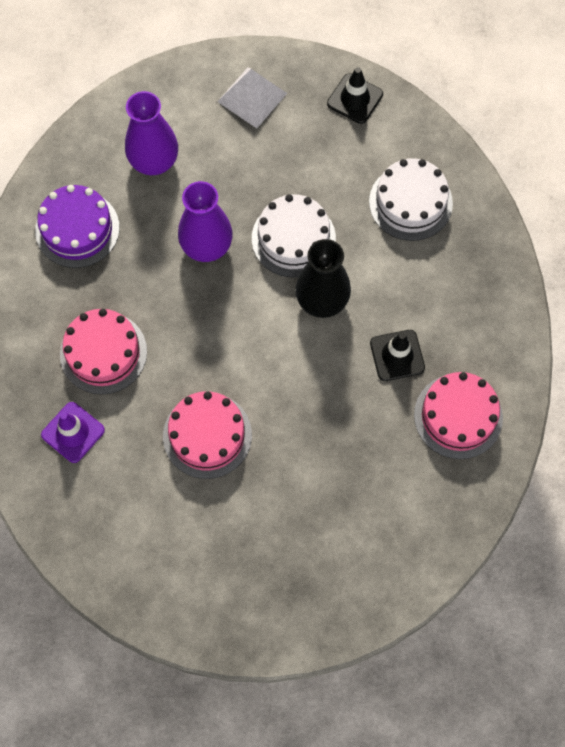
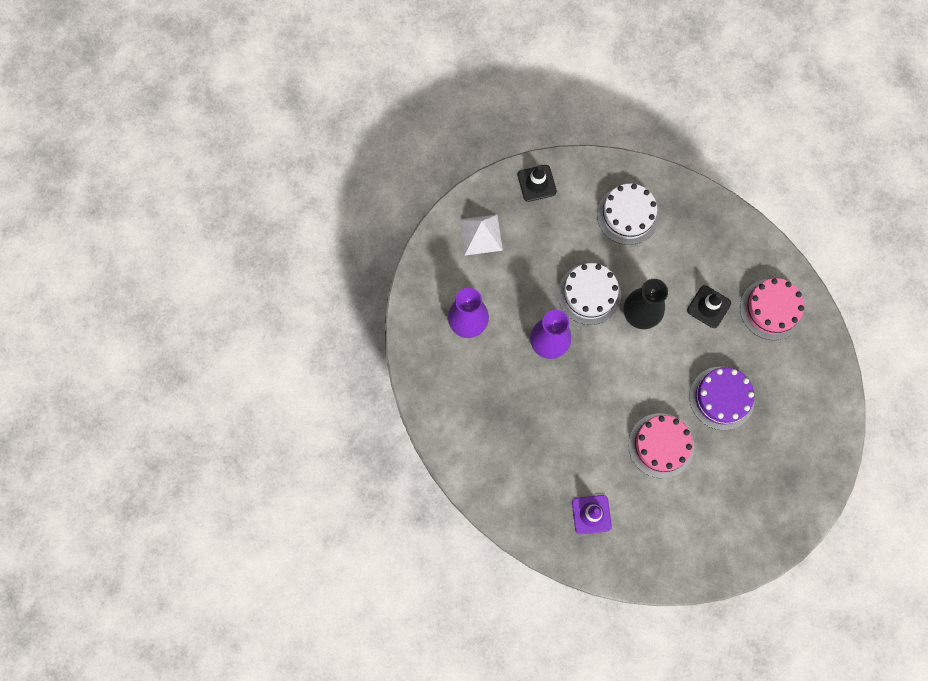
camera: 45 degrees left, 5 degrees up
(77, 229) = (469, 402): purple cake -> purple cake (721, 398)
(103, 353) = (559, 456): pink cake -> none

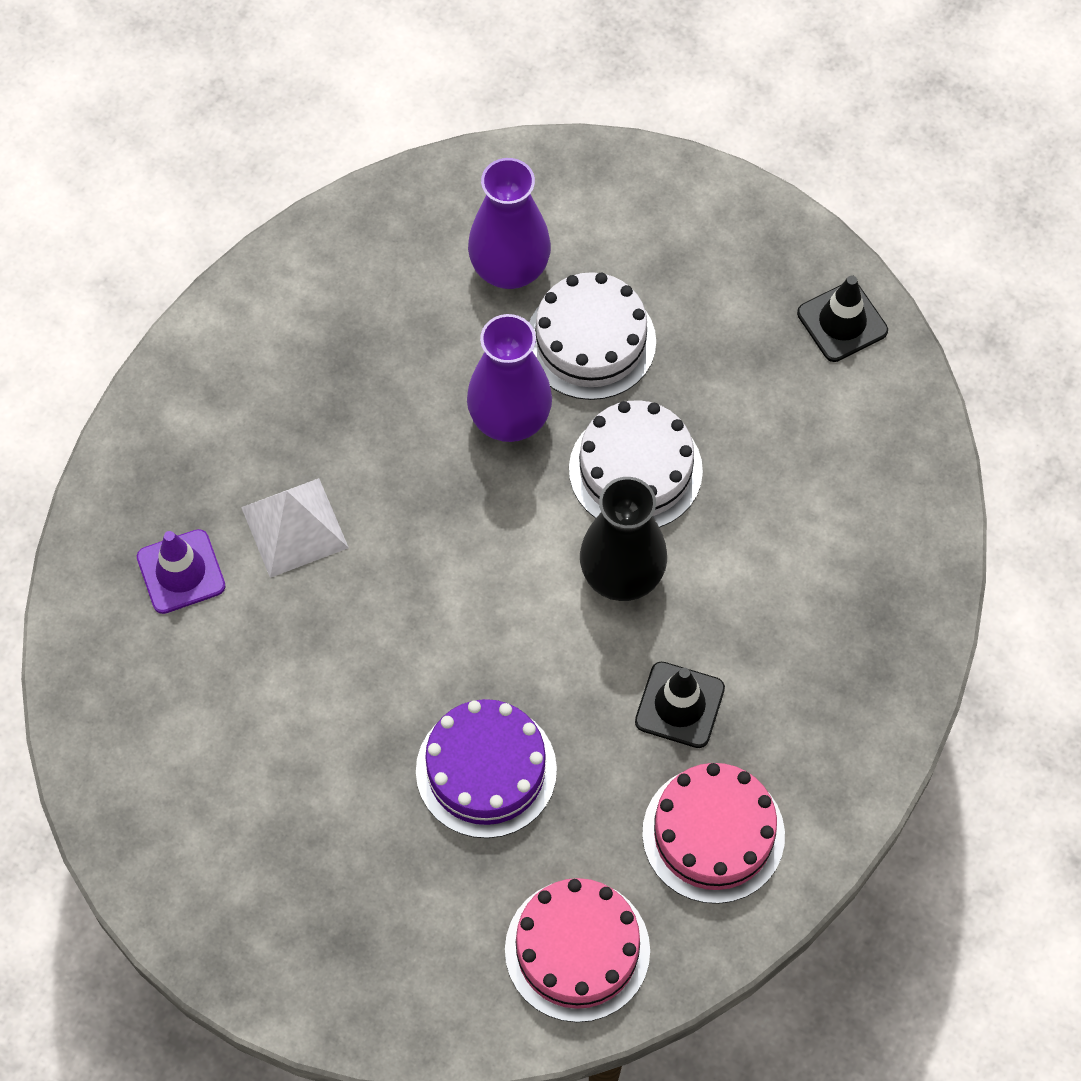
camera: 75 degrees right, 10 degrees down
(480, 235) = (698, 248): white pyramid -> white pyramid (294, 527)
(627, 215) = (831, 505): white cake -> white cake (590, 341)
(661, 445) = (353, 672): pink cake -> pink cake (577, 950)

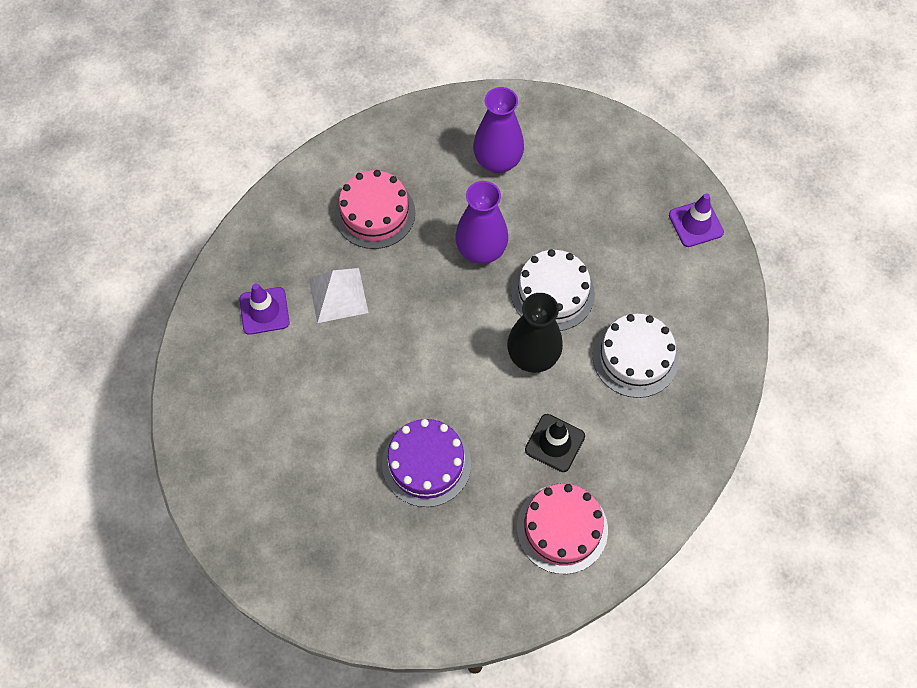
camera: 10 degrees right, 0 degrees up
(577, 950) = (462, 588): pink cake -> pink cake (375, 213)
(590, 341) = (539, 212): white cake -> white cake (635, 357)
(842, 322) = (695, 223): black traffic cone -> purple traffic cone

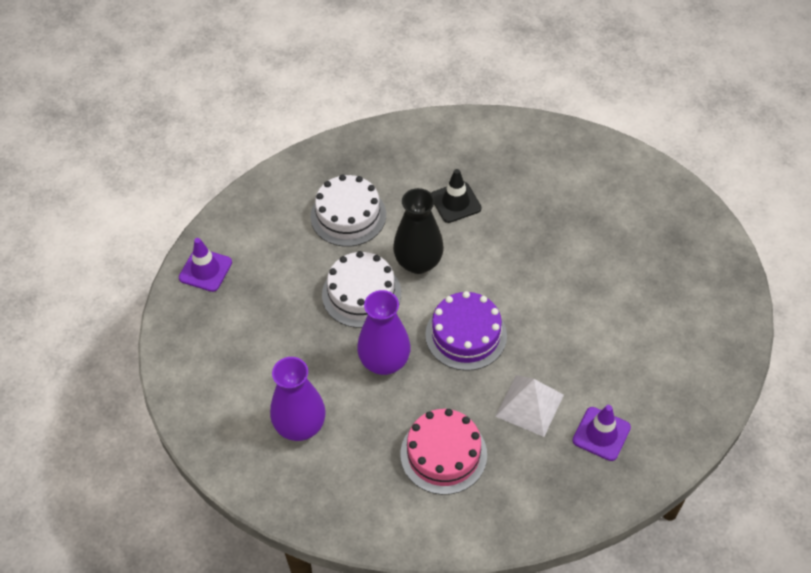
camera: 140 degrees left, 10 degrees down
(426, 463) = (556, 245): purple cake -> purple cake (466, 335)
(562, 528) = (497, 156): pink cake -> none

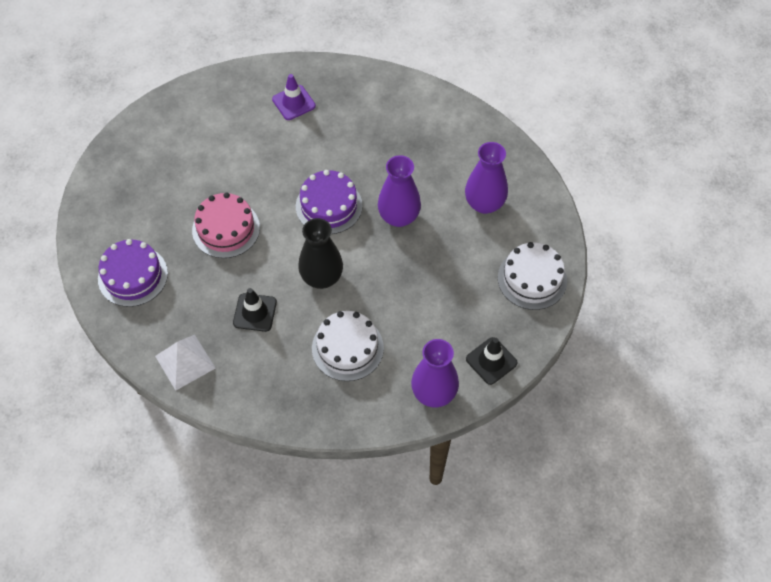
camera: 150 degrees left, 5 degrees up
(205, 270) = (491, 361): purple traffic cone -> black traffic cone
(244, 218) = (434, 393): none -> purple vase
(361, 294) = (381, 275): white cake -> white cake (532, 279)
(443, 454) = (401, 140): pink cake -> pink cake (226, 229)
(529, 405) = (323, 140): white pyramid -> white pyramid (185, 362)
(592, 177) = (133, 276): none -> purple cake

